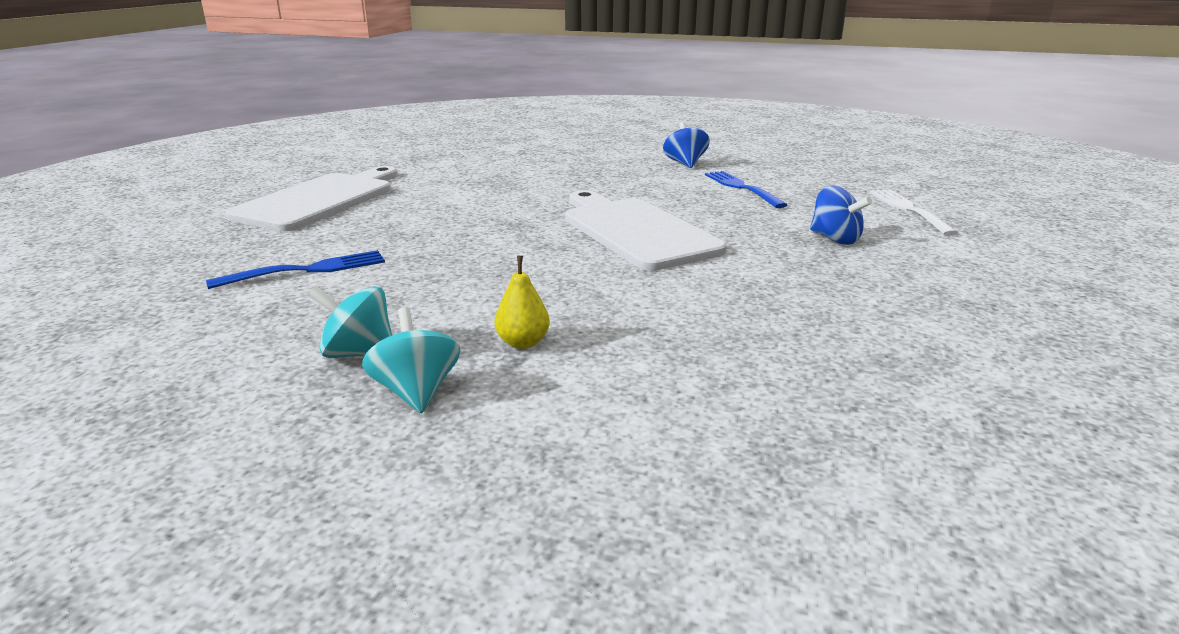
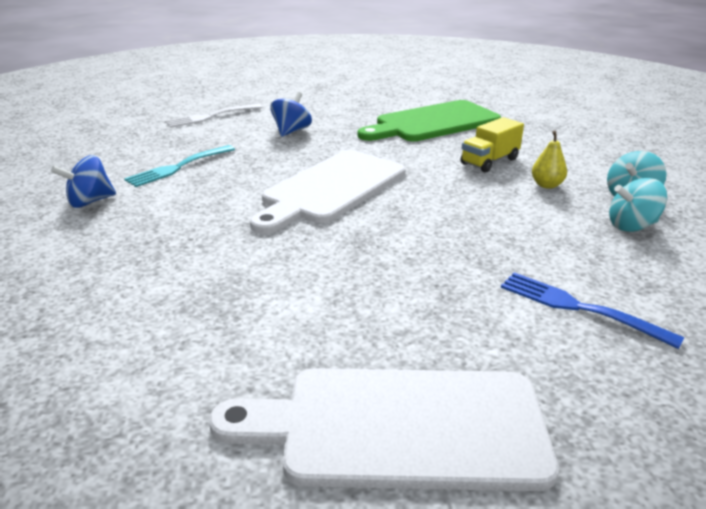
camera: 115 degrees left, 5 degrees up
(359, 353) = (632, 226): turquoise spinning top -> turquoise spinning top turned 90 degrees clockwise
(639, 330) = (489, 161): none -> yellow truck
(742, 188) = (179, 167): blue fork -> turquoise fork
(844, 335) = (433, 123): none -> green cutting board

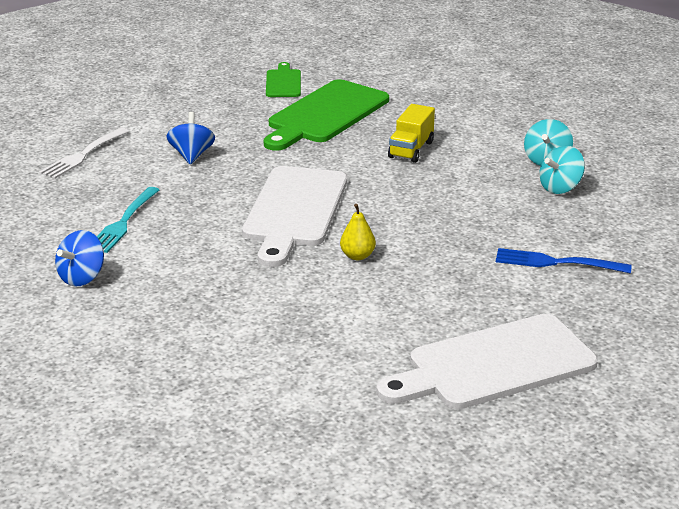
camera: 25 degrees left, 0 degrees up
(418, 97) = (283, 82): none -> green cutting board
(546, 185) = (475, 164): yellow pear -> yellow pear (357, 256)

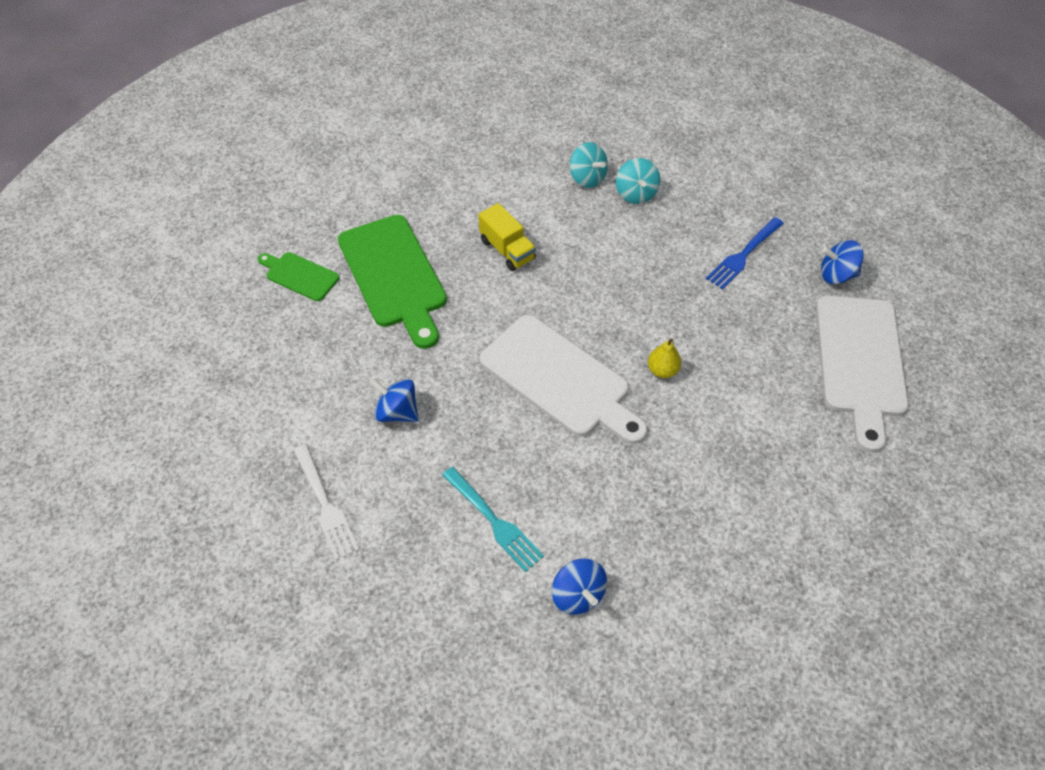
camera: 60 degrees left, 25 degrees up
(601, 323) = (836, 275): none -> blue spinning top

